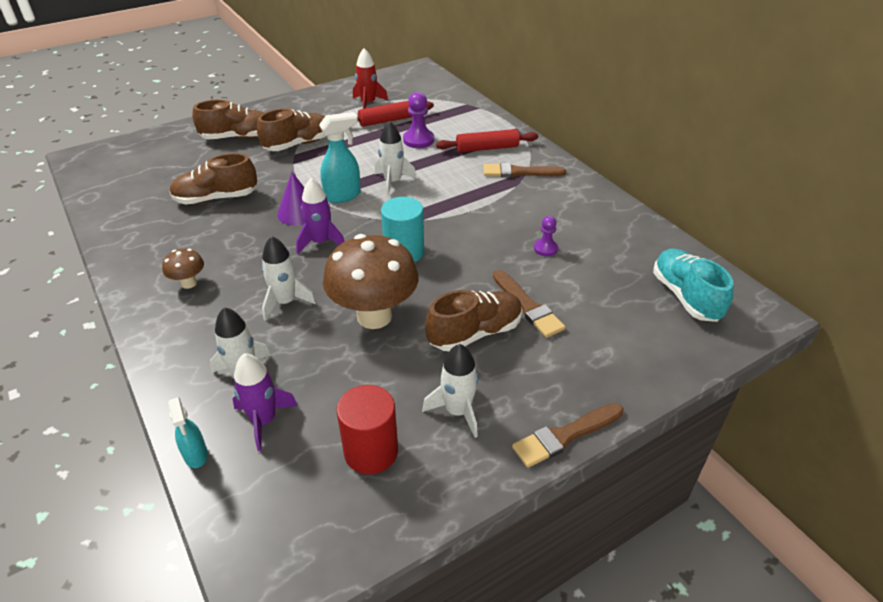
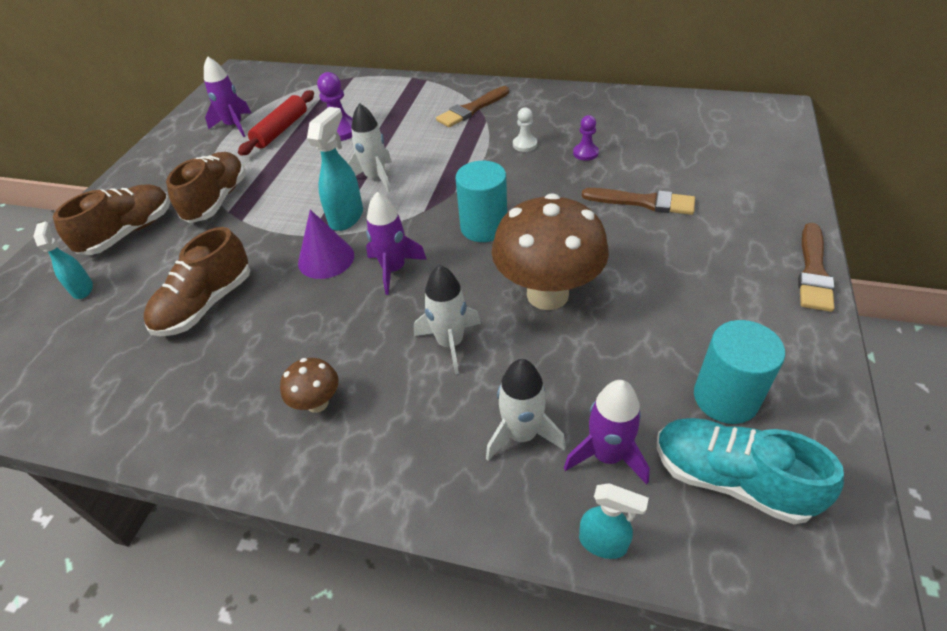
camera: 40 degrees left, 5 degrees up
(183, 154) = (82, 289): none -> turquoise spray bottle
(368, 103) = (234, 126): red rocket -> purple rocket
(371, 451) = (725, 398): red cylinder -> turquoise cylinder
(457, 411) = (727, 313): white rocket -> none
(475, 333) = (642, 248): brown shoe -> none
(487, 148) = (414, 105): red rolling pin -> none
(514, 217) = (524, 144): none -> white pawn
(685, 296) = (722, 127): turquoise shoe -> turquoise shoe (730, 479)

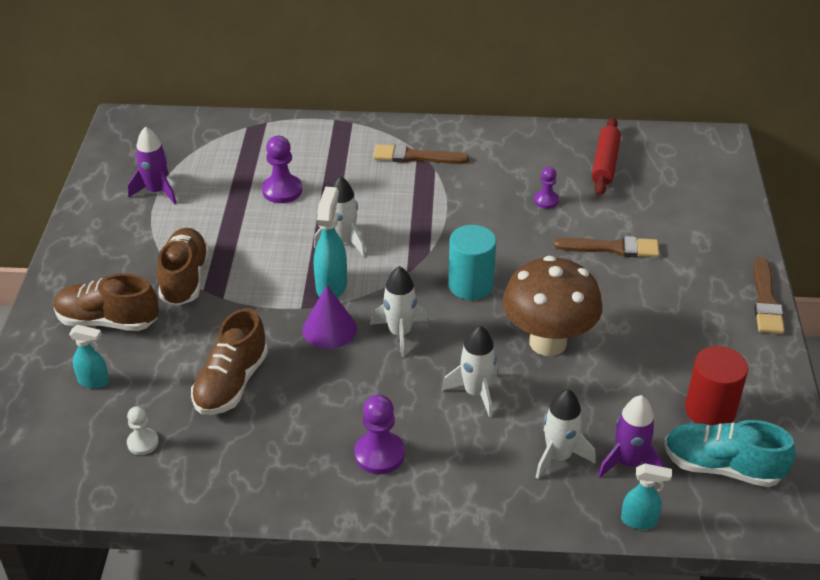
camera: 15 degrees left, 5 degrees down
(82, 289) = (94, 381): turquoise spray bottle -> turquoise spray bottle turned 135 degrees clockwise
(129, 232) = (108, 321): brown shoe -> brown shoe turned 105 degrees counterclockwise
(281, 130) = (214, 193): red rolling pin -> red rolling pin (605, 163)
(317, 403) = (379, 454): brown mushroom -> purple pawn
(394, 269) = (400, 333): purple rocket -> white rocket
(471, 109) = (415, 157): brown brush -> brown brush turned 60 degrees clockwise
(524, 144) = (483, 195): white pawn -> white pawn (143, 443)
(725, 398) = (710, 410): turquoise cylinder -> red cylinder

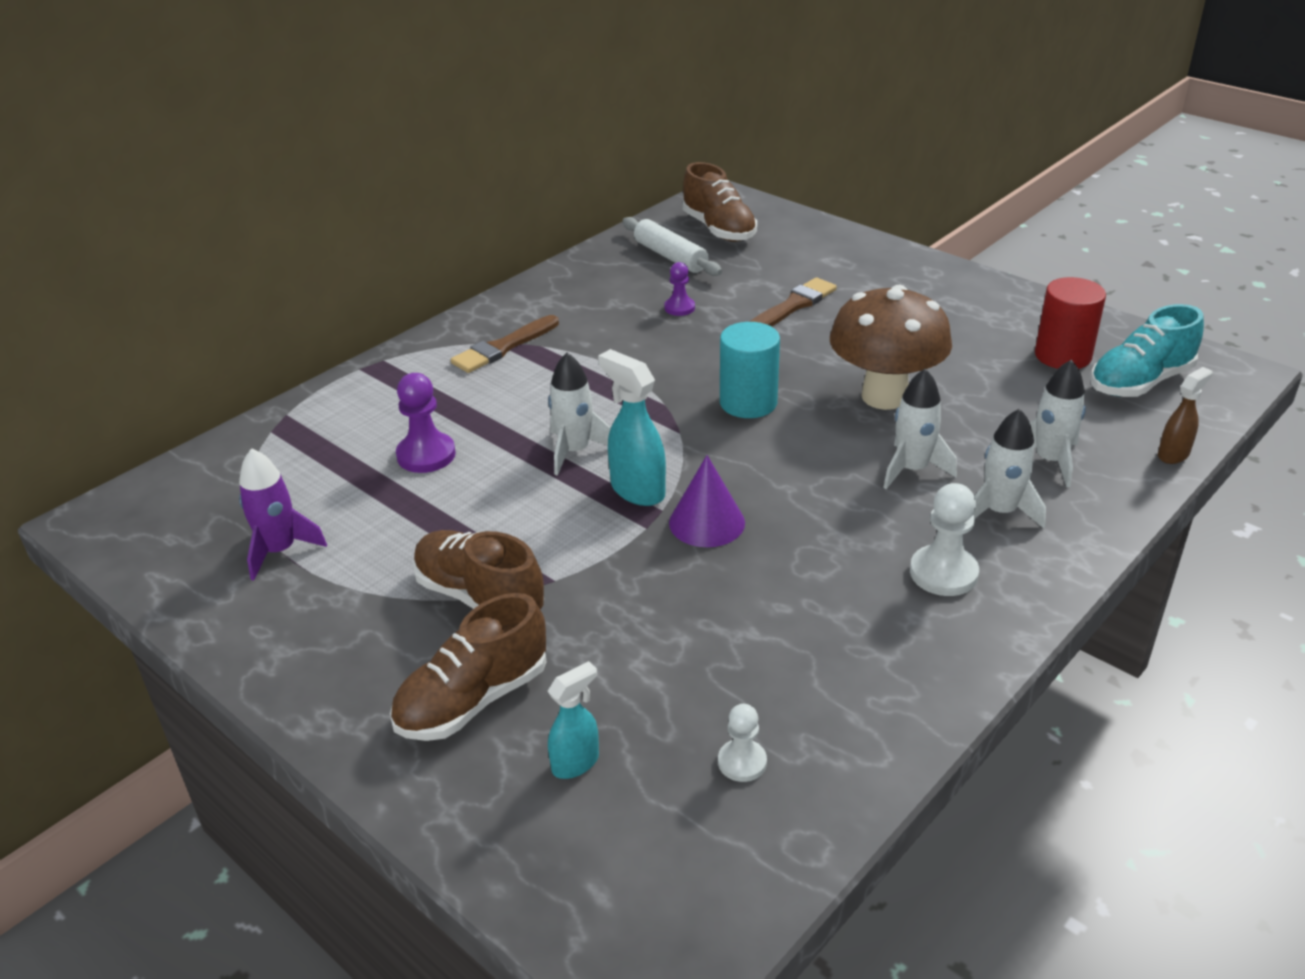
camera: 50 degrees left, 5 degrees down
(231, 383) = (714, 637): brown shoe -> brown shoe (719, 229)
(379, 454) = (943, 573): purple pawn -> white pawn
(400, 333) = (769, 478): white rocket -> white rocket (1000, 512)
(605, 163) = (670, 257): red rolling pin -> white rolling pin
(628, 462) = (1092, 426): purple rocket -> none
(639, 521) = (1173, 454): turquoise spray bottle -> brown spray bottle
(766, 300) = (952, 269): brown brush -> none

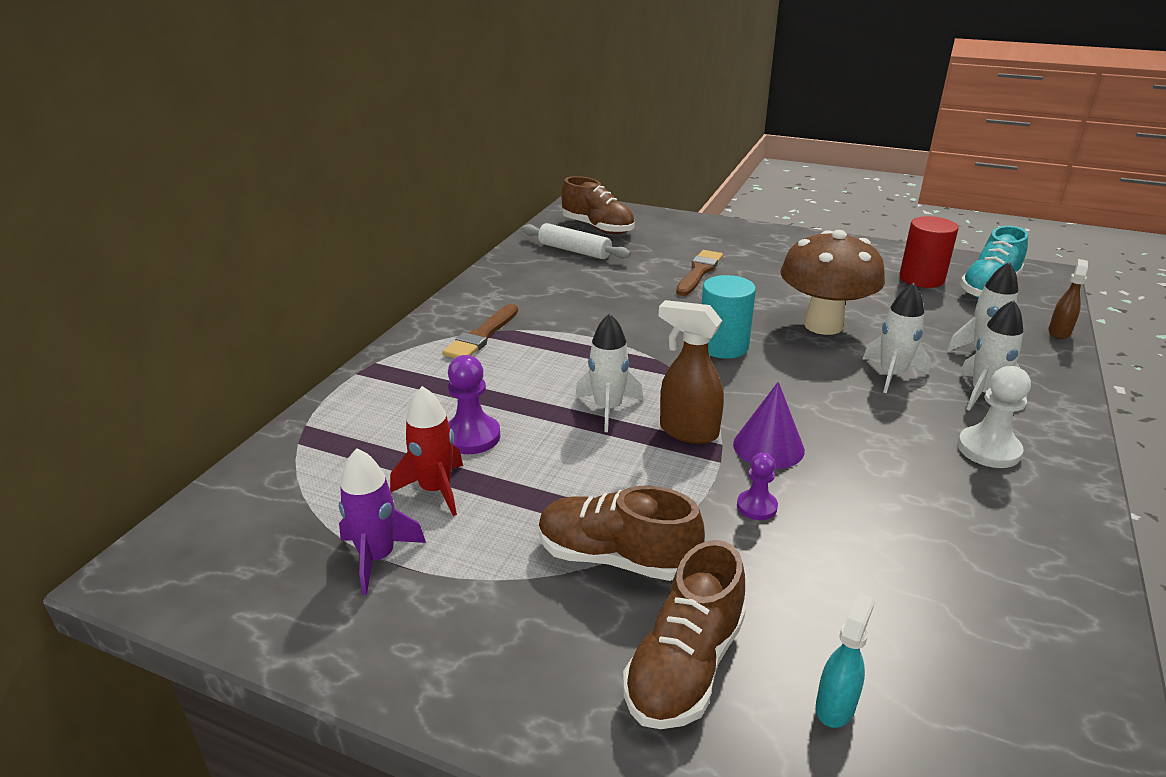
camera: 20 degrees left, 5 degrees down
(363, 500) = (435, 490): none -> red rocket
(637, 490) = (687, 431): turquoise spray bottle -> brown spray bottle
(679, 308) = (610, 285): purple pawn -> purple pawn (756, 506)
(742, 762) = (982, 660): white pawn -> none

